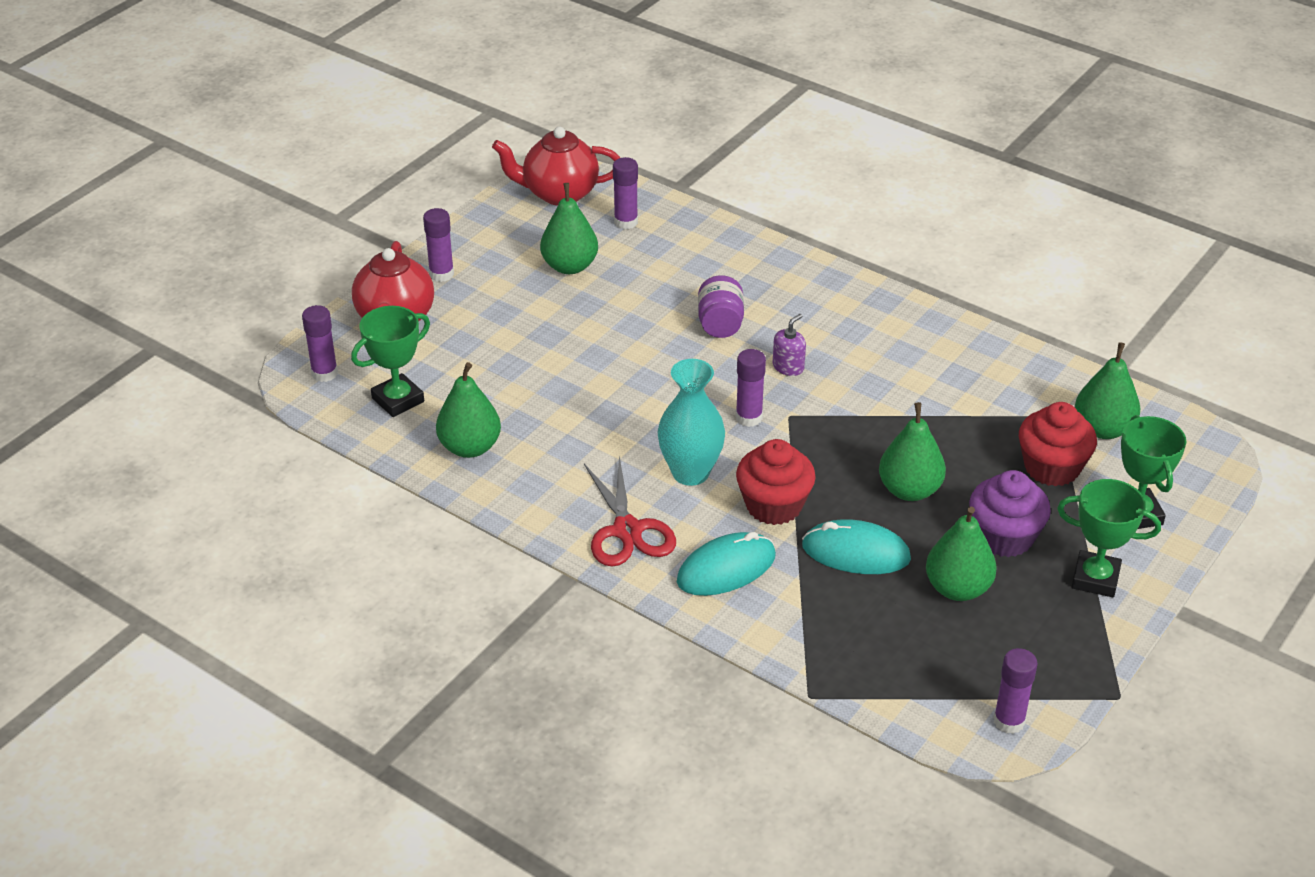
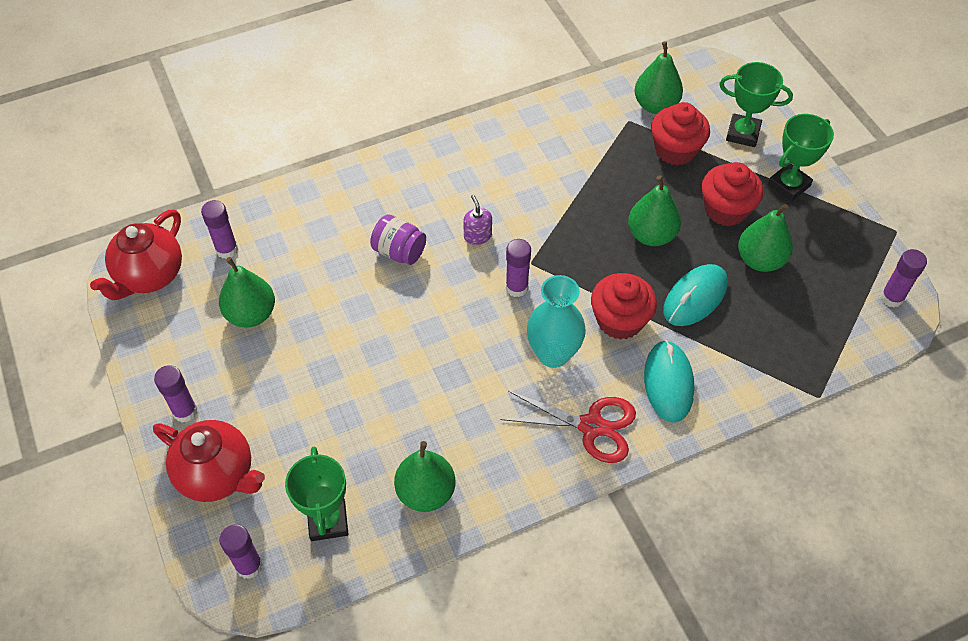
camera: 60 degrees left, 15 degrees up
(1004, 537) = (726, 209): purple cupcake -> red cupcake

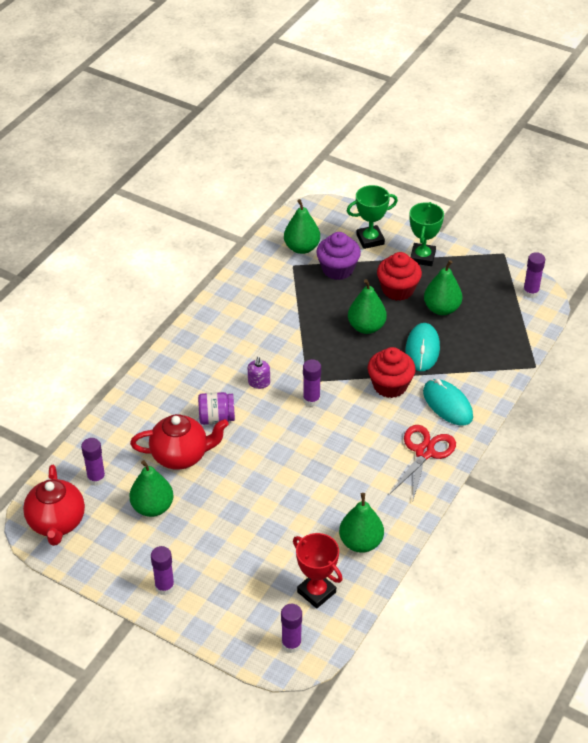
camera: 35 degrees left, 10 degrees down
(217, 475) = (222, 609): red teapot -> red teapot (181, 456)
(328, 521) = (316, 592): green trophy -> red trophy
(477, 236) = (259, 382): purple soap dispenser -> purple soap dispenser turned 120 degrees counterclockwise
(553, 354) = (367, 425): turquoise vase -> none
(591, 426) = (424, 452): red scissors -> red scissors turned 45 degrees counterclockwise
(675, 150) = (337, 269): red cupcake -> purple cupcake

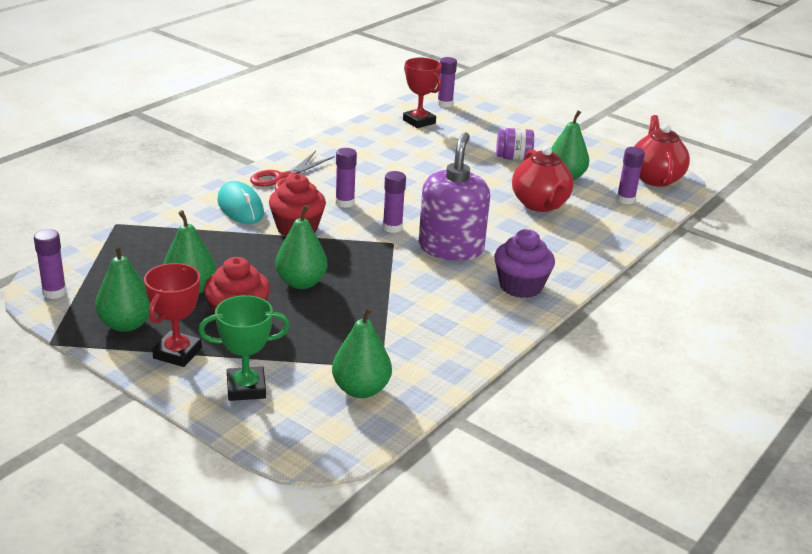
camera: 175 degrees left, 15 degrees down
(164, 587) = (548, 137): purple glue stick -> purple glue stick (345, 203)
(181, 456) = (540, 204): red teapot -> red teapot turned 105 degrees counterclockwise
(216, 418) = (502, 226): purple jar -> purple jar (513, 158)
(259, 382) = (451, 248): purple soap dispenser -> purple soap dispenser, size x2.47
(337, 269) = (314, 353): purple cupcake -> purple cupcake (520, 286)
(361, 542) = (372, 139): green pear -> green pear (126, 324)
(422, 257) = (177, 353): green trophy -> red trophy
(422, 349) = (241, 254): turquoise mouse -> none

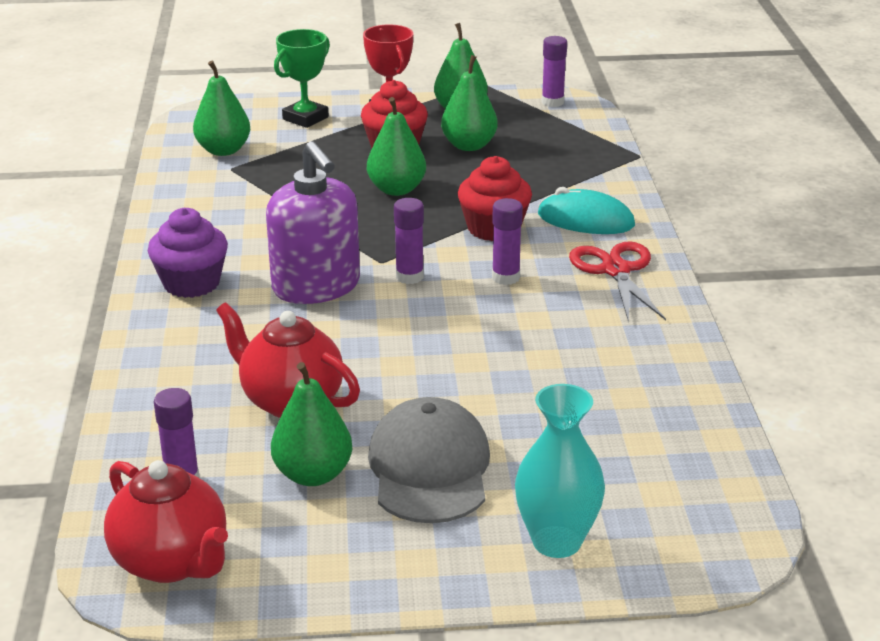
camera: 140 degrees right, 0 degrees up
(419, 121) = (665, 461): red trophy -> none
(445, 104) = (706, 533): purple glue stick -> none
(500, 123) = (556, 541): none -> turquoise vase
(513, 158) = (429, 468): purple jar -> grey cap

